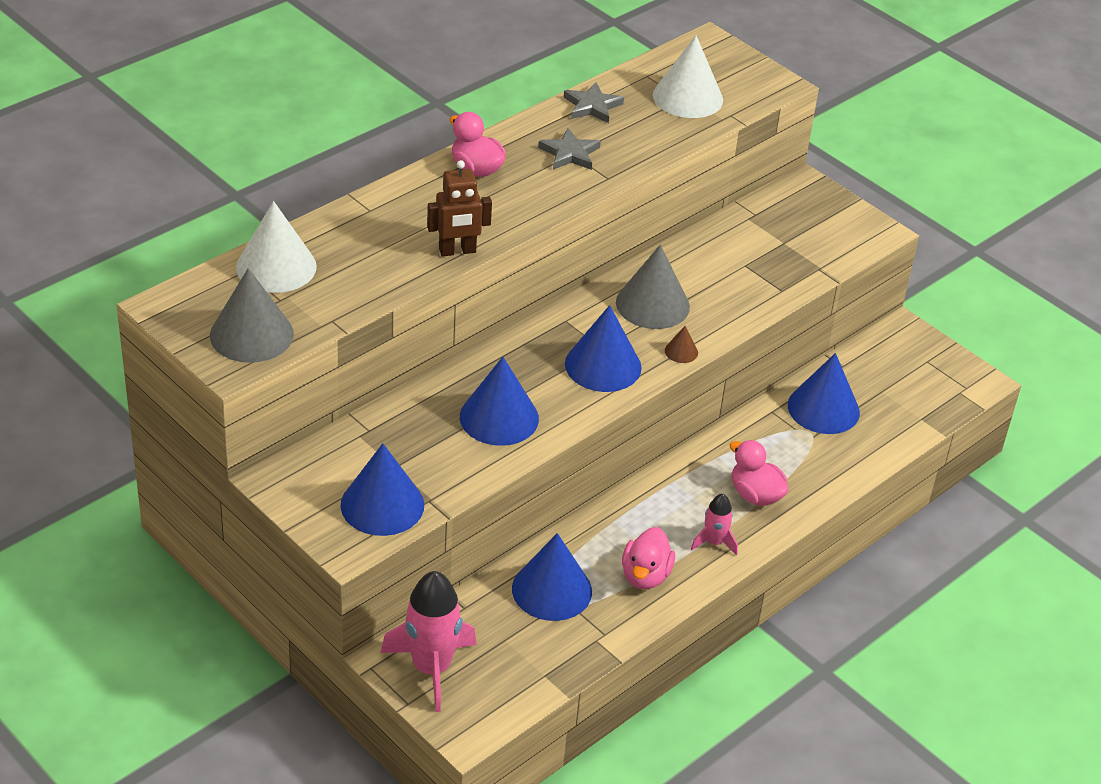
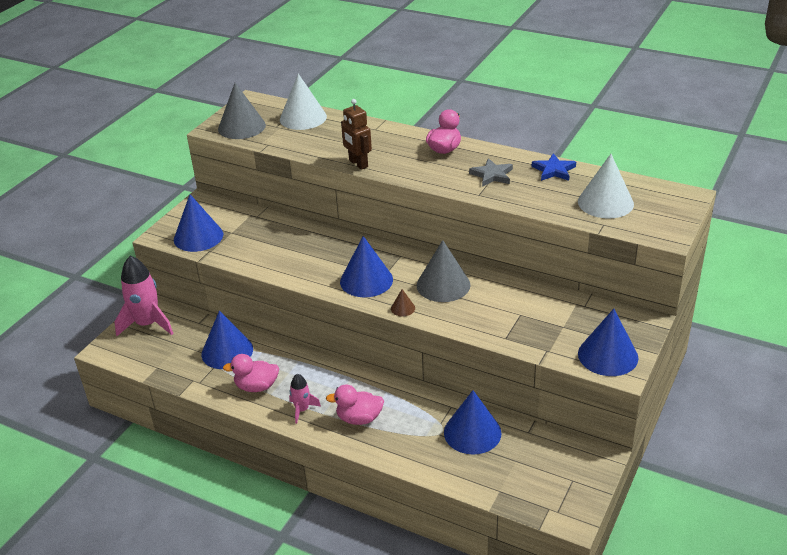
camera: 75 degrees right, 5 degrees down
(499, 417) = (293, 255): blue cone -> blue cone (608, 355)
(592, 106) = (554, 170): grey star -> blue star
(755, 495) = (359, 418): pink duck -> pink duck turned 120 degrees counterclockwise

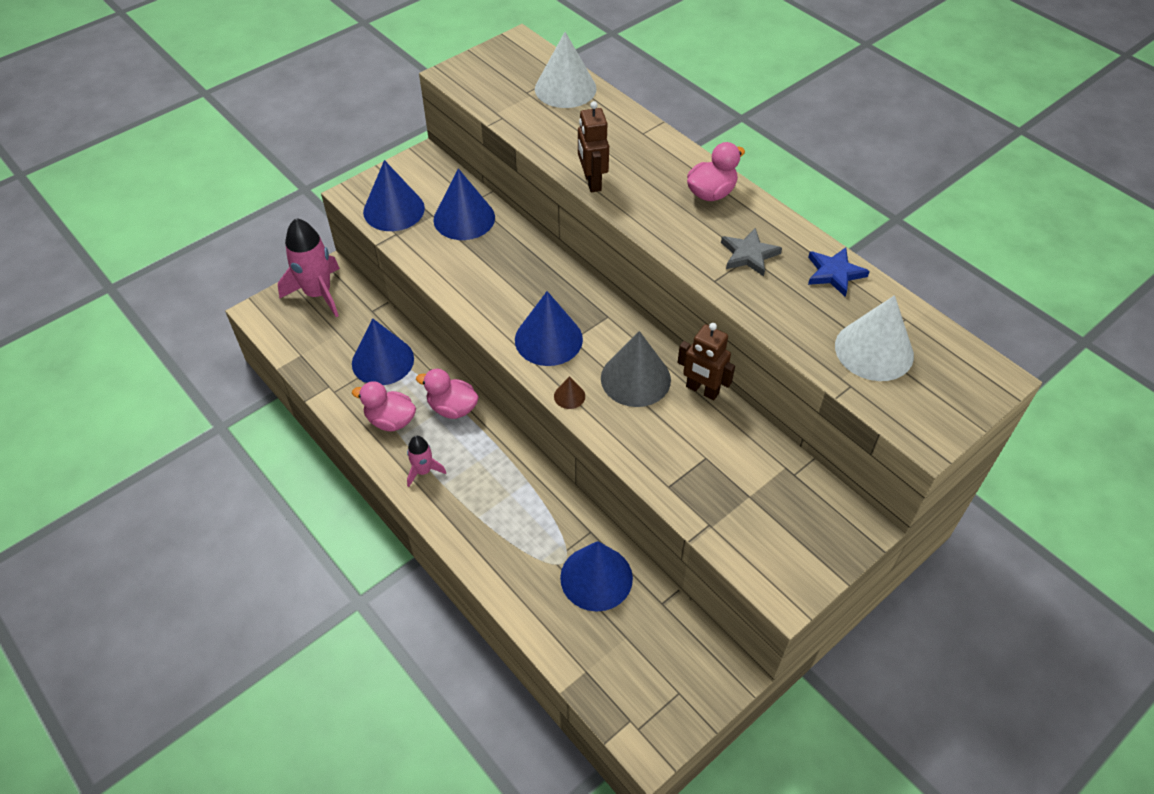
camera: 20 degrees right, 15 degrees up
(241, 127) = (486, 81): grey cone -> none
(359, 418) = (479, 507): pink duck -> pink duck (452, 408)
(493, 278) = (702, 390): none -> brown robot
(608, 355) = (782, 562): blue cone -> blue cone (464, 218)

